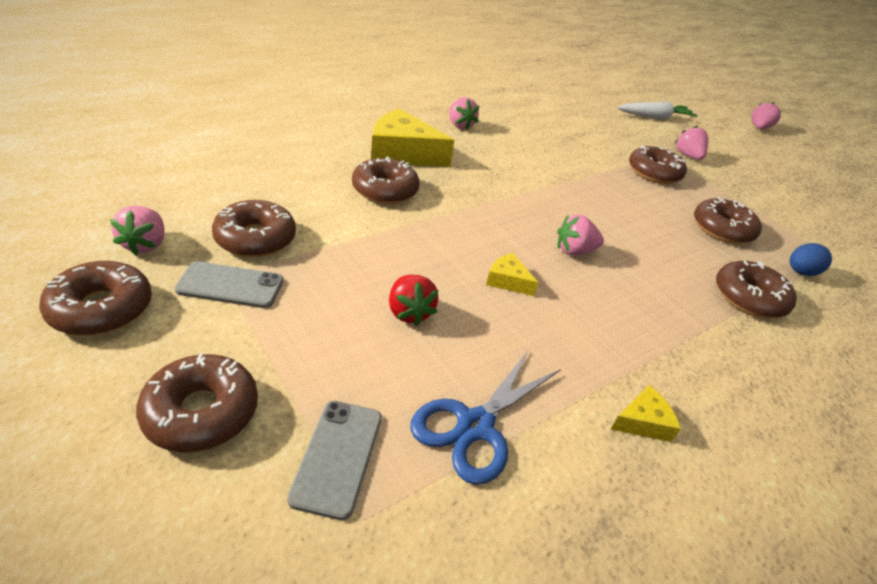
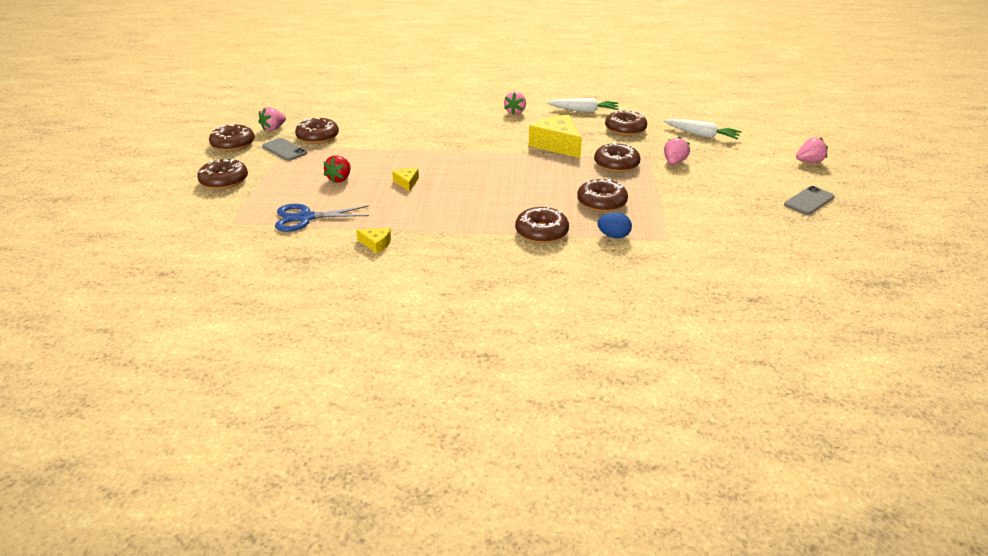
camera: 45 degrees right, 5 degrees down
(337, 457) = (247, 206): grey phone -> grey phone (809, 201)
(385, 190) = (409, 133): brown donut -> brown donut (625, 129)
(402, 153) = (450, 119): yellow cheese -> yellow cheese (557, 144)
(522, 109) = (584, 111): none -> white carrot
(574, 251) = (469, 183): pink strawberry -> none

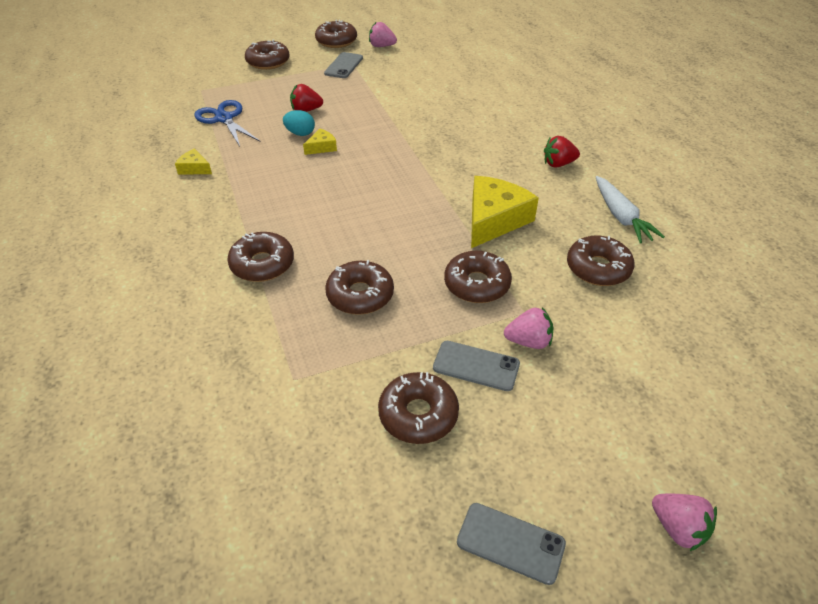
camera: 65 degrees right, 10 degrees up
(318, 137) = (382, 71): brown donut -> brown donut (418, 414)
(375, 188) = (300, 133): none -> turquoise egg
(376, 244) = (194, 168): yellow cheese -> yellow cheese turned 120 degrees clockwise
(515, 112) = (558, 164): pink strawberry -> red strawberry
(613, 236) = (280, 324): blue egg -> none
(686, 181) = (476, 366): none -> grey phone
(701, 135) = (656, 356): white carrot -> none

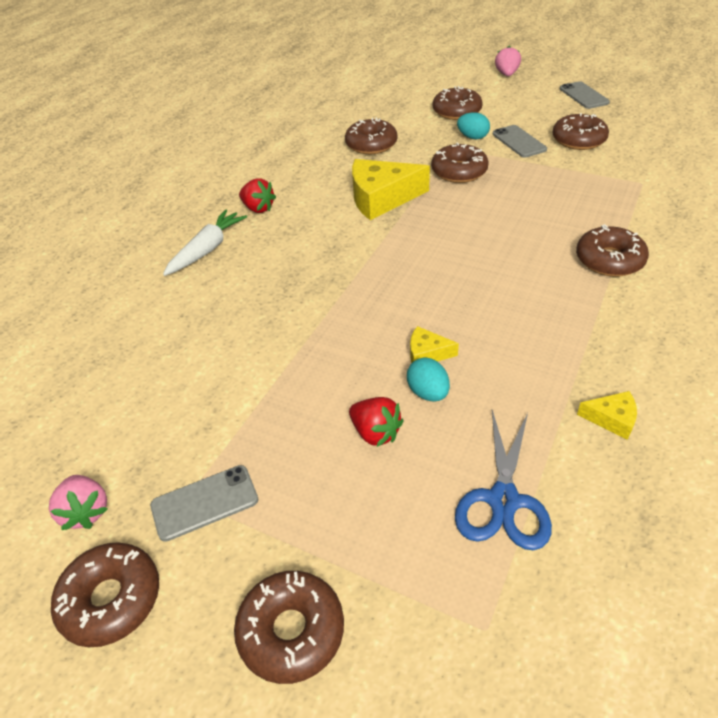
camera: 130 degrees left, 0 degrees up
(194, 168) = (611, 419): yellow cheese -> yellow cheese turned 60 degrees counterclockwise
(360, 295) = (548, 203): brown donut -> brown donut (456, 111)
(528, 341) = (472, 137): pink strawberry -> turquoise egg
(621, 216) = (298, 158): white carrot -> white carrot (207, 249)

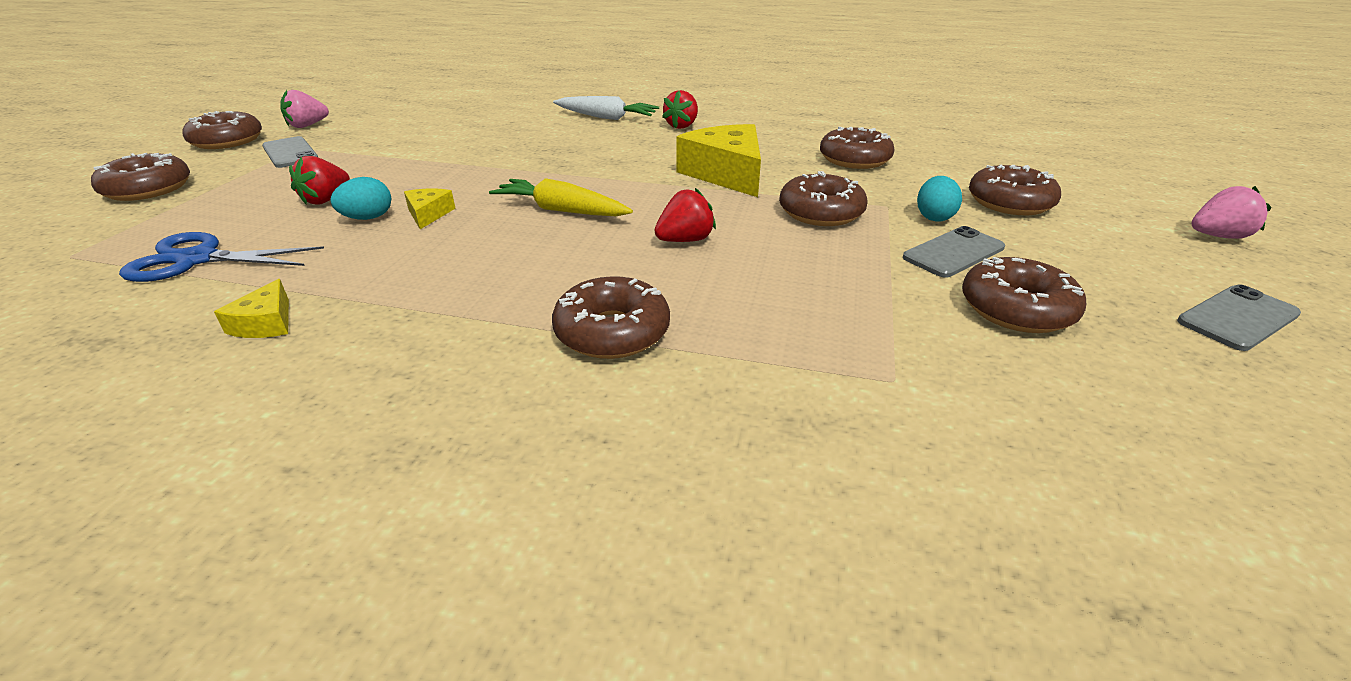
camera: 75 degrees right, 10 degrees down
(434, 278) = (561, 210): none -> yellow carrot
(494, 226) = (685, 240): none -> red strawberry

